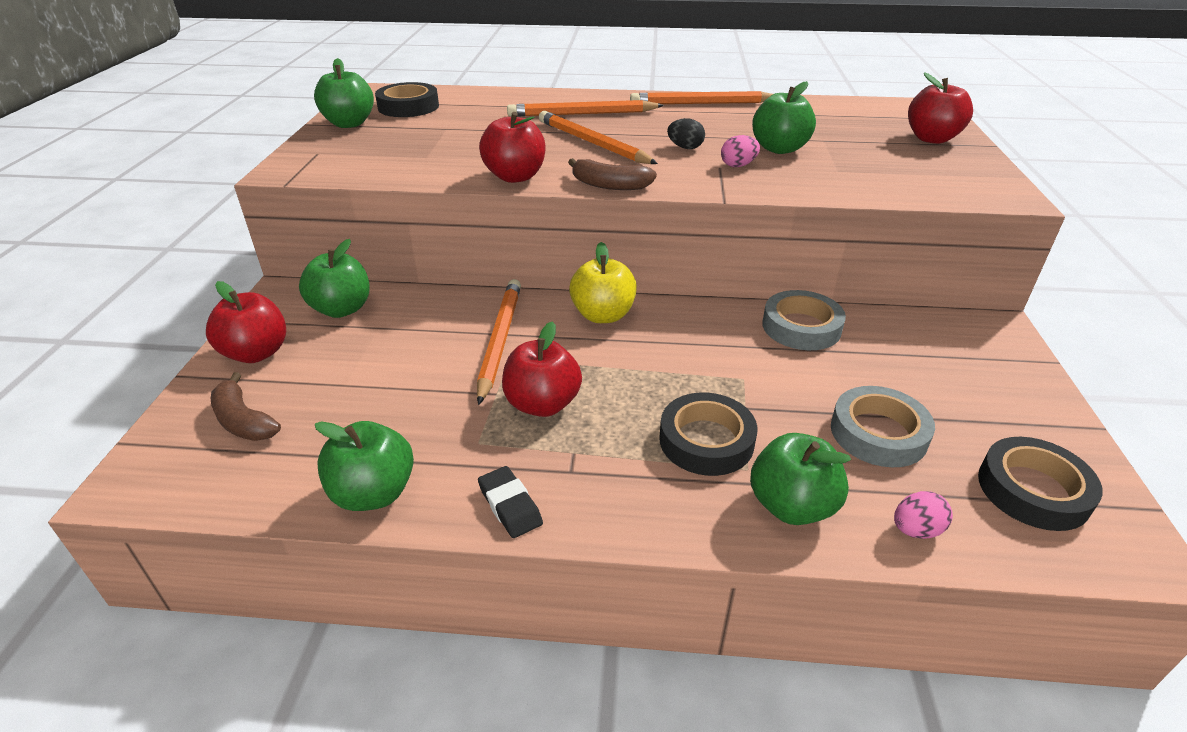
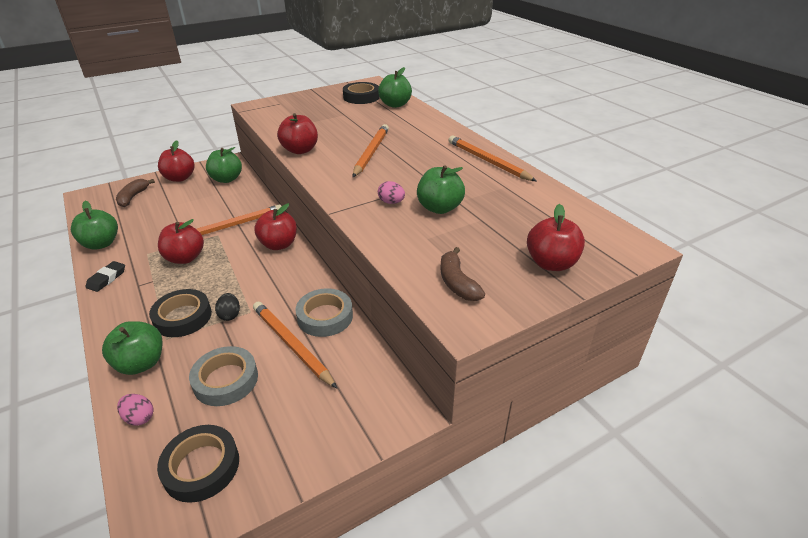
camera: 55 degrees right, 0 degrees up
(349, 124) = (322, 95): green apple -> green apple (395, 105)
(582, 114) = (413, 136): orange pencil -> orange pencil (292, 345)
(603, 315) = (279, 244): yellow apple -> red apple
(610, 185) = (316, 175): brown banana -> brown banana (457, 283)
(685, 147) = (399, 179): black egg -> black egg (230, 315)

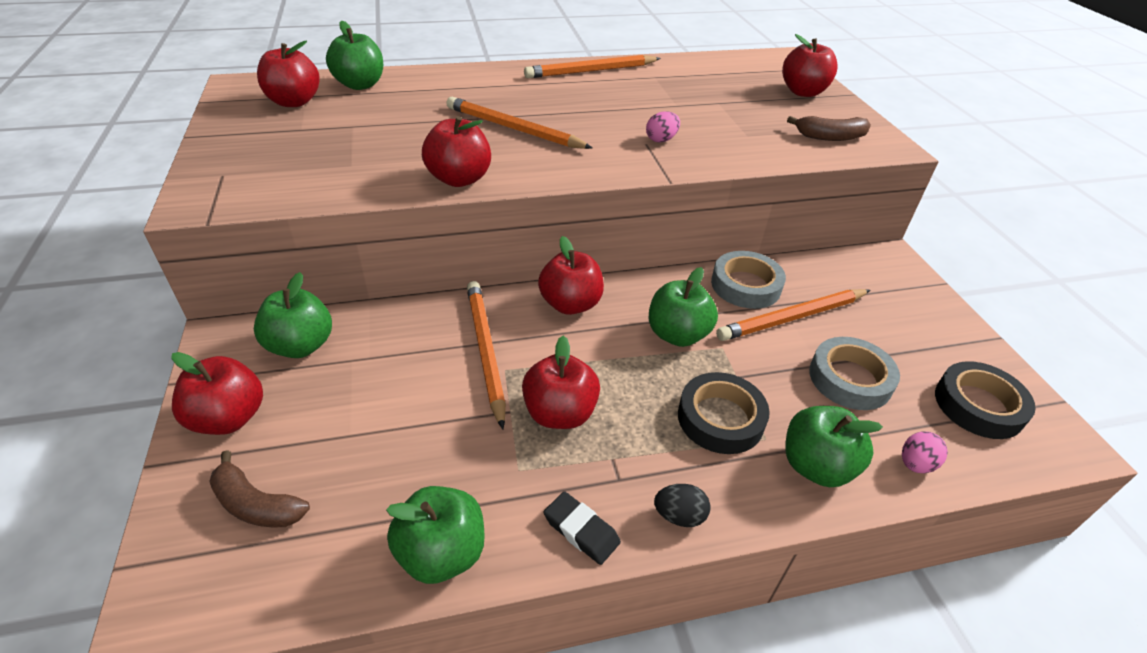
camera: 75 degrees left, 5 degrees up
(230, 315) = (725, 367): black egg -> black egg (679, 516)
(361, 97) = (294, 102): black tape -> red apple
(439, 208) = (686, 117): green apple -> green apple (677, 334)

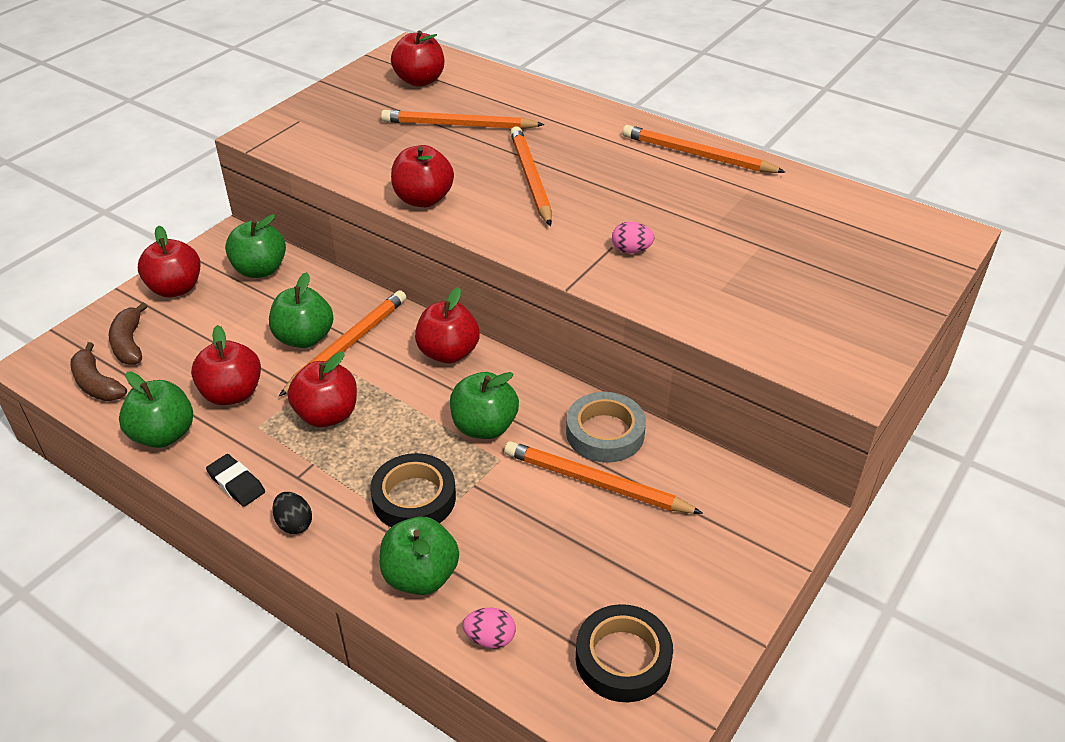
camera: 50 degrees right, 0 degrees up
(360, 85) = (485, 85): green apple -> green apple (304, 338)
(389, 118) = (459, 125): none -> orange pencil
(581, 530) = (236, 483): black eraser -> black eraser turned 45 degrees counterclockwise
(803, 92) = (882, 281): red apple -> red apple (232, 394)
(830, 137) = (804, 337): brown banana -> brown banana (97, 384)
(850, 379) = (554, 555): grey tape -> none

